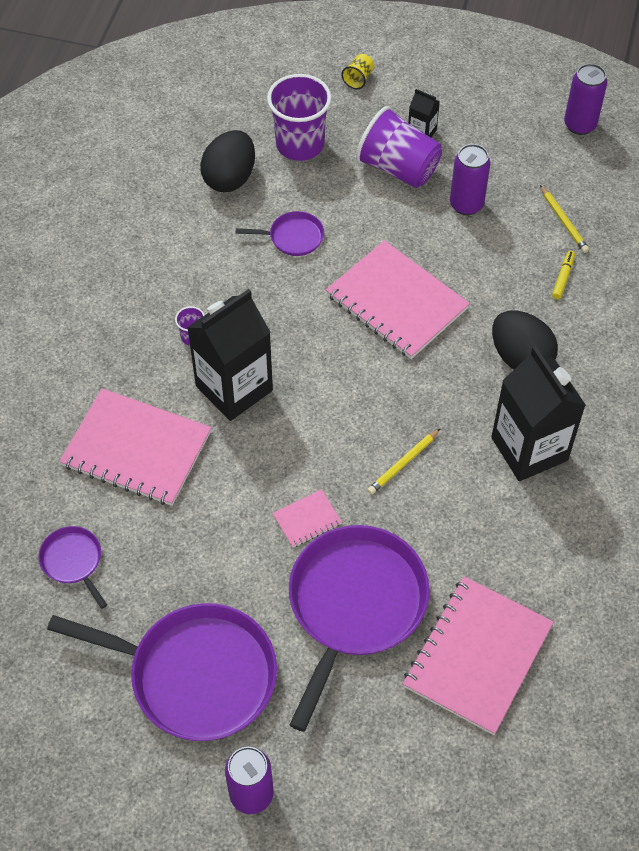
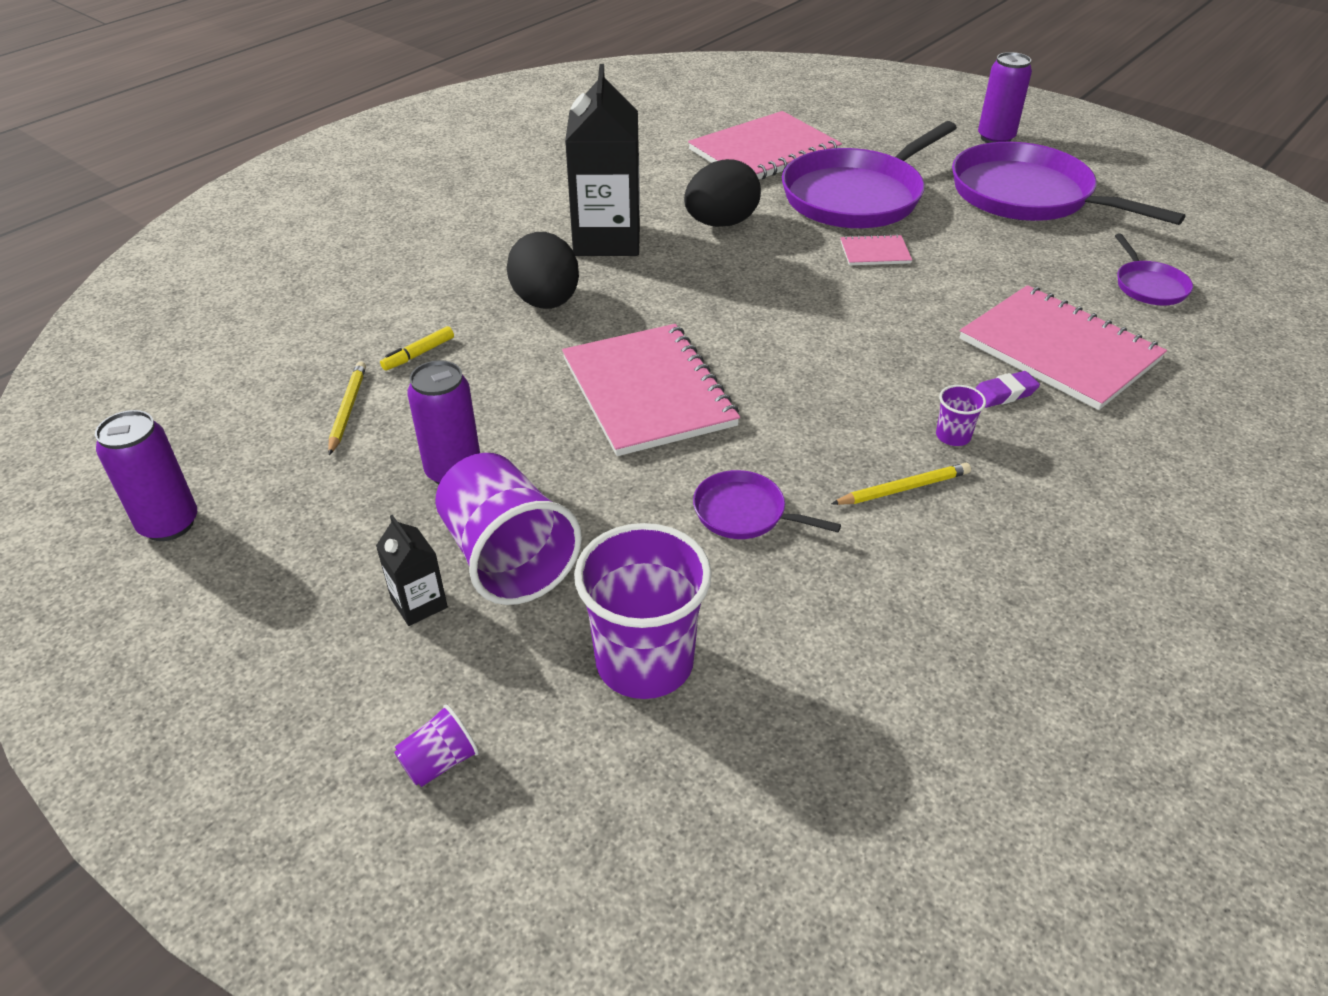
camera: 155 degrees left, 15 degrees down
(168, 387) = (1004, 394): none -> purple eraser
(230, 178) = (806, 644): black egg -> black egg (721, 223)
(234, 388) = (913, 369): black carton -> none
(358, 79) = (440, 762): yellow cup -> purple cup
(403, 463) = (747, 262): yellow pencil -> yellow pencil (904, 488)

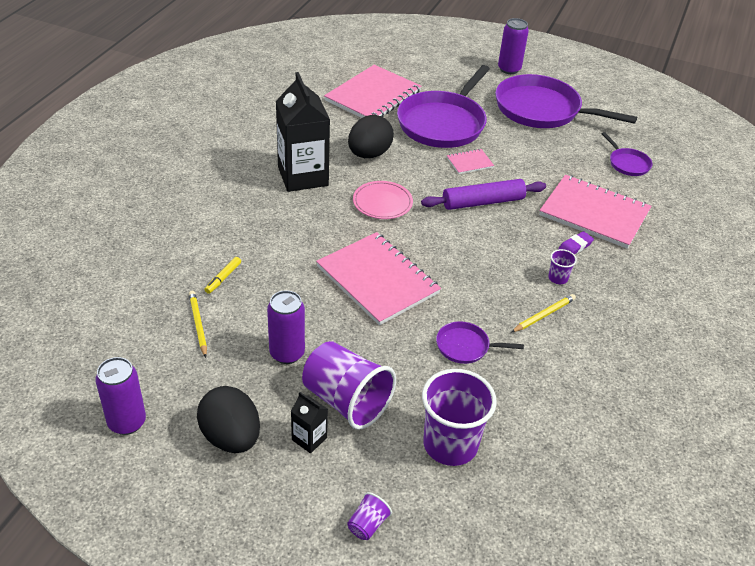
camera: 20 degrees left, 0 degrees up
(546, 302) = (286, 228): black egg -> black egg (231, 437)
(709, 289) = (382, 203): none -> pink plate
(872, 308) = (483, 202): none -> purple rolling pin

